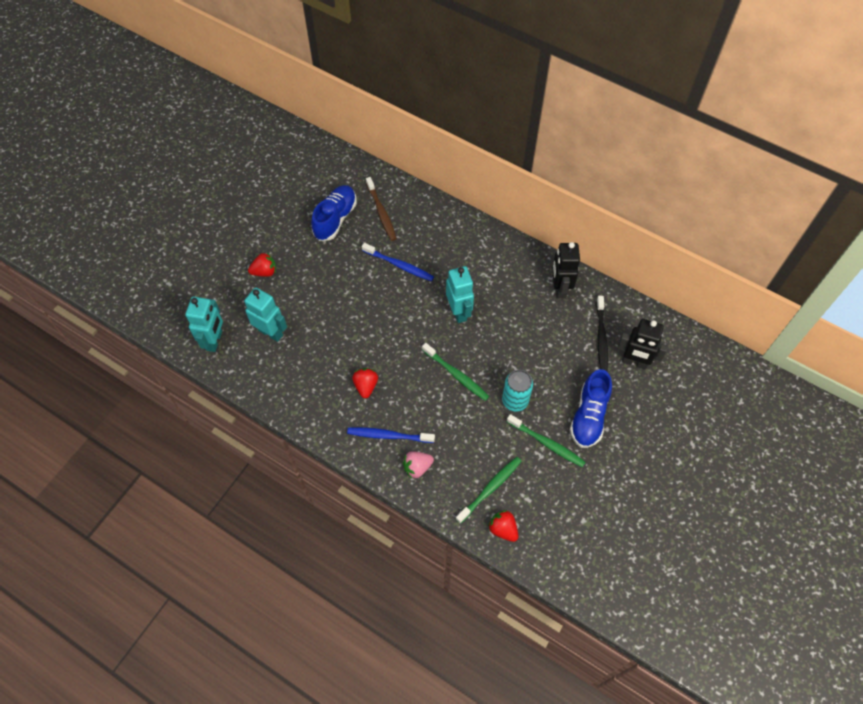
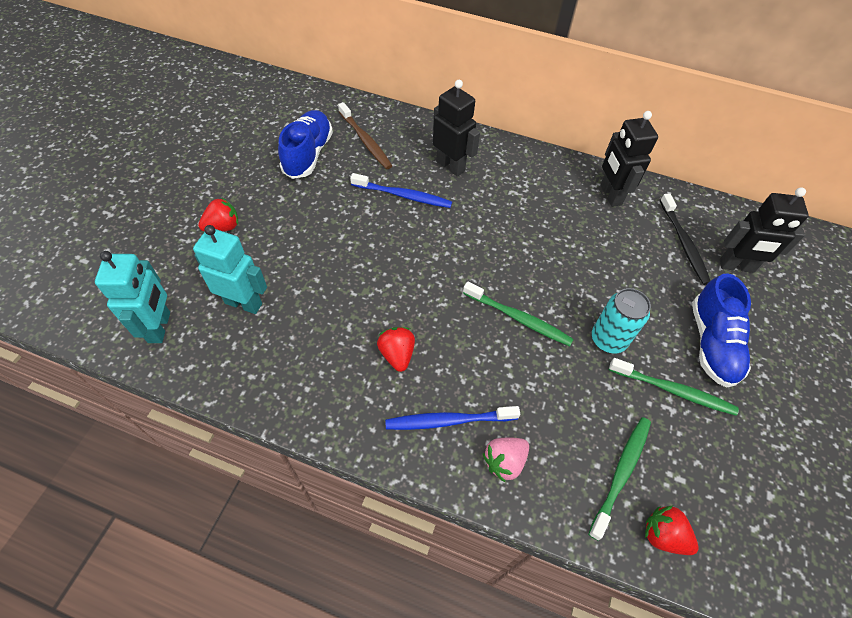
camera: 15 degrees left, 5 degrees down
(442, 244) = (451, 166): none -> black robot
(459, 312) = (496, 239): turquoise robot -> none

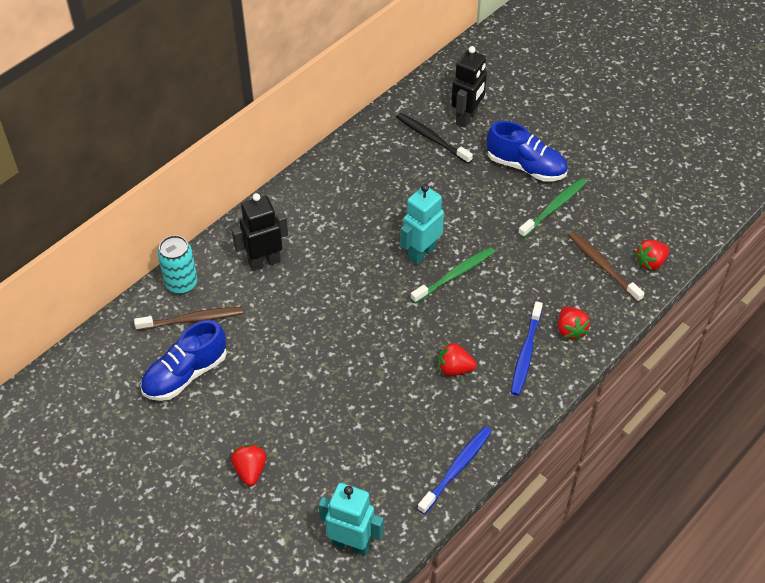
camera: 65 degrees left, 5 degrees down
(244, 303) = (353, 470): turquoise robot -> turquoise robot (421, 253)
(308, 154) = (185, 374): blue shoe -> blue shoe turned 75 degrees counterclockwise
(404, 196) = (283, 310): blue toothbrush -> blue toothbrush (457, 468)
(504, 461) = (570, 330): pink strawberry -> red strawberry
(608, 339) = (497, 226): turquoise can -> turquoise can (181, 283)
(610, 195) = (358, 161): black robot -> none
(621, 473) = (602, 266): green toothbrush -> brown toothbrush
(684, 244) = (431, 138): black toothbrush -> black toothbrush turned 150 degrees counterclockwise

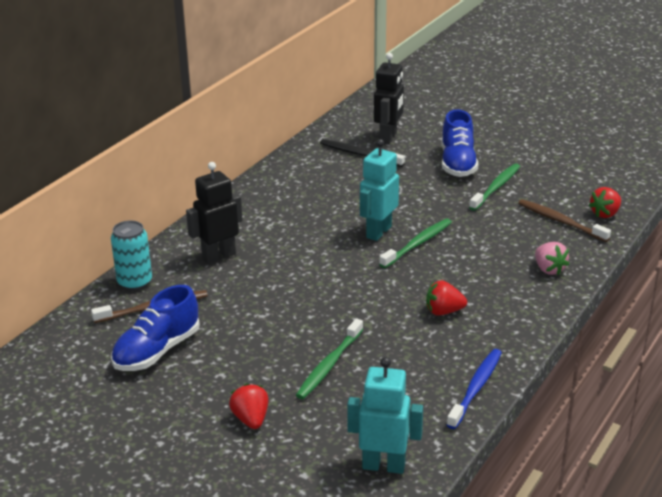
camera: 10 degrees left, 20 degrees down
(333, 418) = (329, 365): none -> green toothbrush
(525, 353) = (512, 291): blue toothbrush -> none
(526, 167) = (457, 163): blue shoe -> blue shoe turned 75 degrees clockwise
(570, 330) = (549, 269): red strawberry -> pink strawberry

